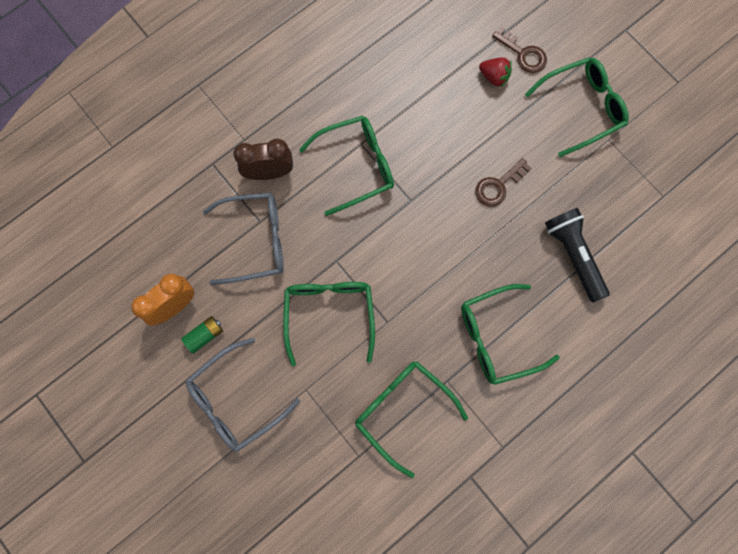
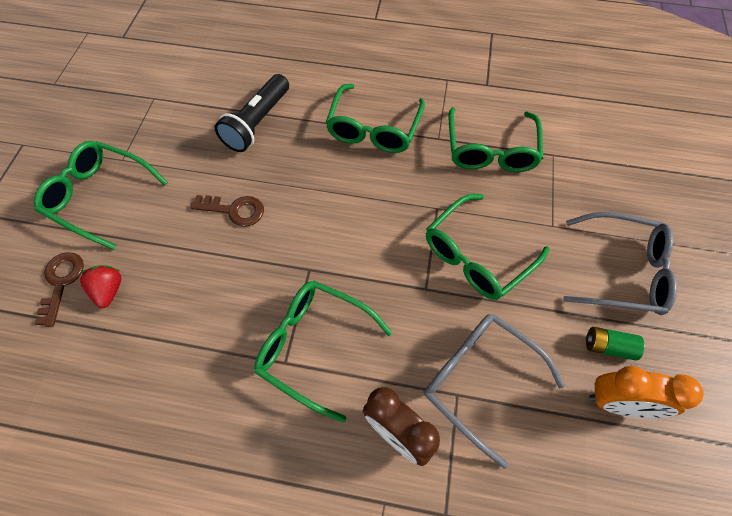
camera: 130 degrees left, 15 degrees down
(496, 338) = (373, 129): green glasses -> green glasses turned 75 degrees clockwise

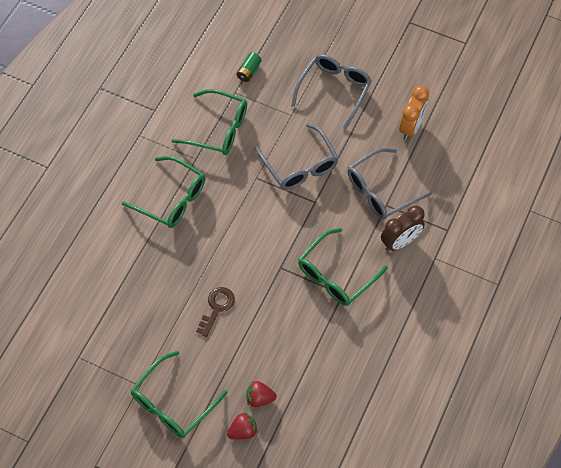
camera: 75 degrees left, 0 degrees up
(61, 282) = (243, 431): brown key -> red strawberry
(257, 123) = (136, 279): black flashlight -> none
(476, 256) = (300, 166): green glasses -> grey glasses
(608, 346) = (378, 118): green battery -> green battery (249, 71)

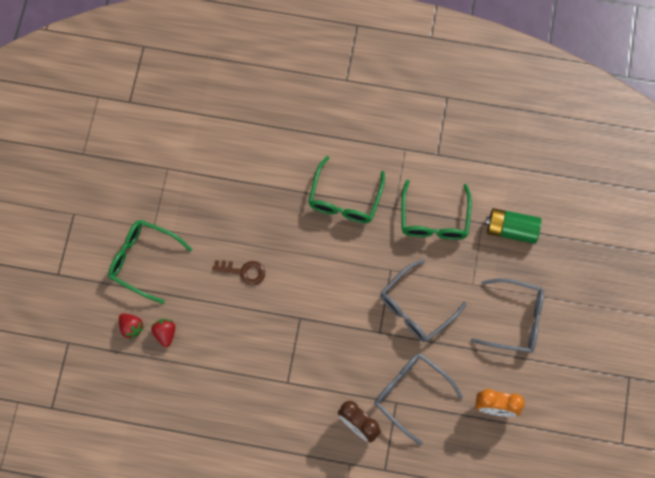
camera: 75 degrees right, 10 degrees up
(249, 71) = (511, 229): green battery -> green battery, size x1.72
(335, 275) = (305, 371): green glasses -> none

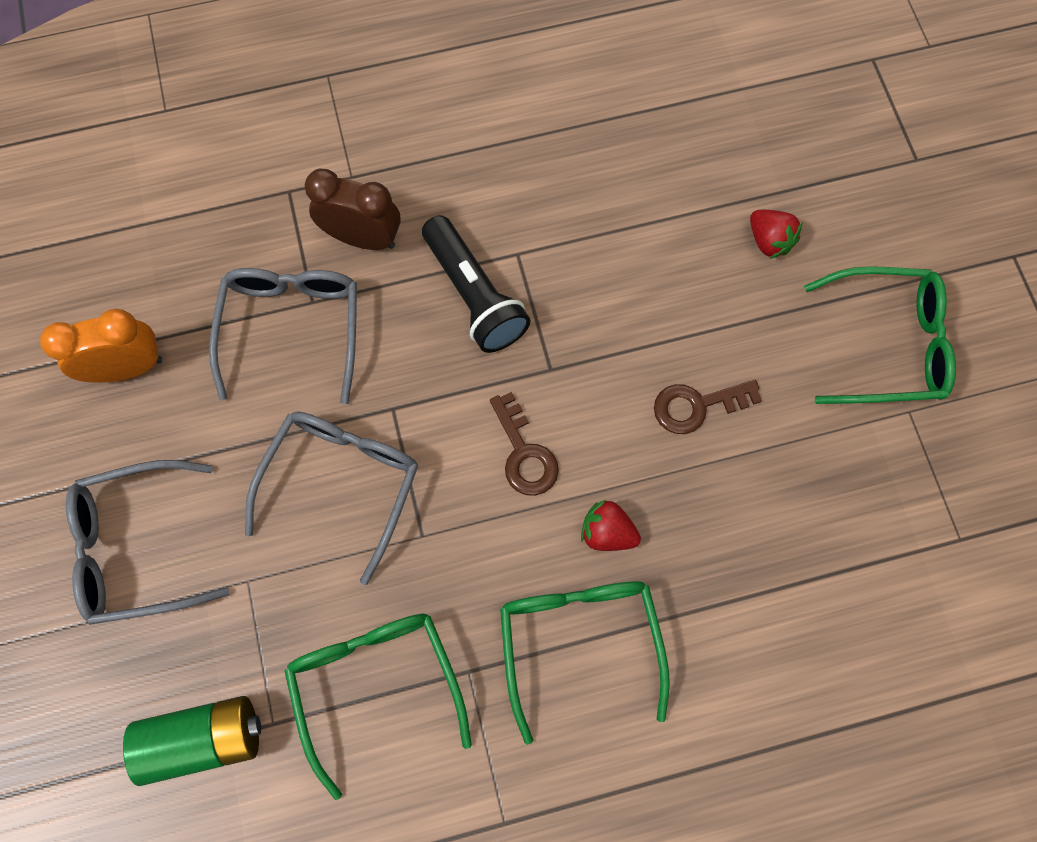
camera: 155 degrees right, 0 degrees up
(131, 327) = (831, 226): red strawberry -> red strawberry (607, 532)
(318, 370) = (474, 295): none -> black flashlight
(330, 285) = (524, 453): none -> brown key
(410, 393) = (293, 327): grey glasses -> grey glasses turned 105 degrees counterclockwise

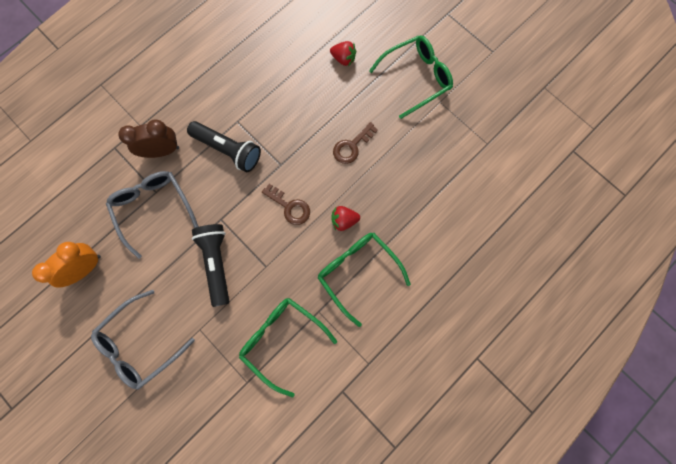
camera: 30 degrees left, 5 degrees up
(204, 739) = (220, 407): green battery -> none
(342, 482) = (217, 263): grey glasses -> black flashlight

